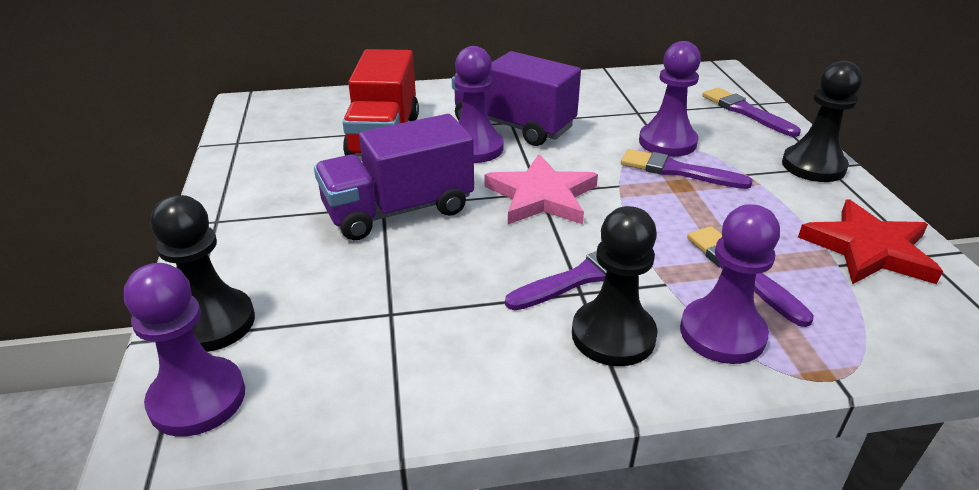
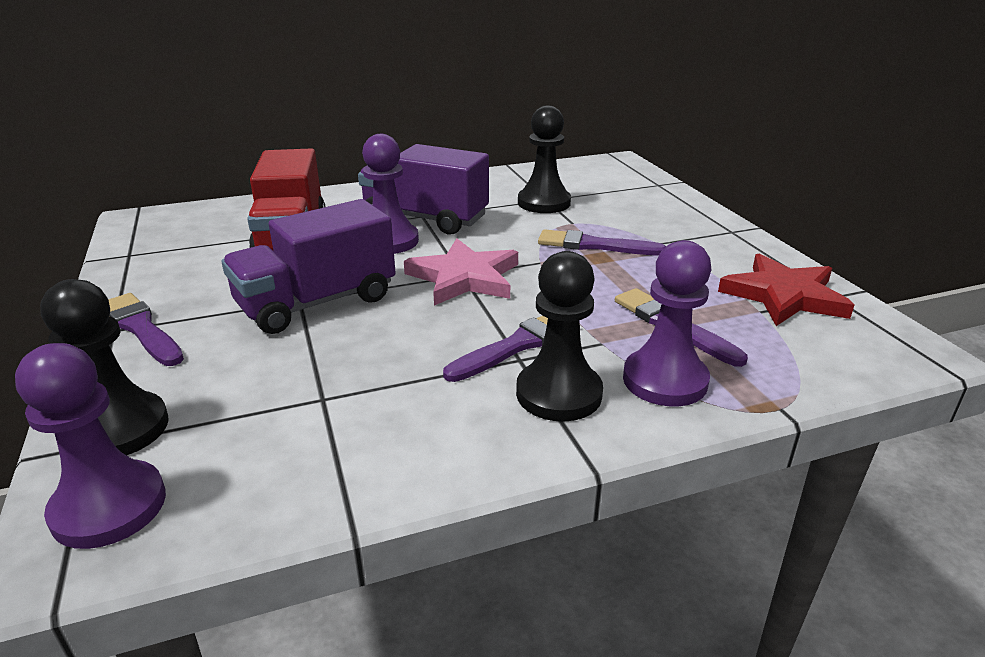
camera: 10 degrees left, 5 degrees down
(667, 142) = (579, 222): purple pawn -> none
(746, 112) = (648, 192): purple brush -> purple brush (141, 328)
(813, 166) = (719, 232): black pawn -> black pawn (544, 203)

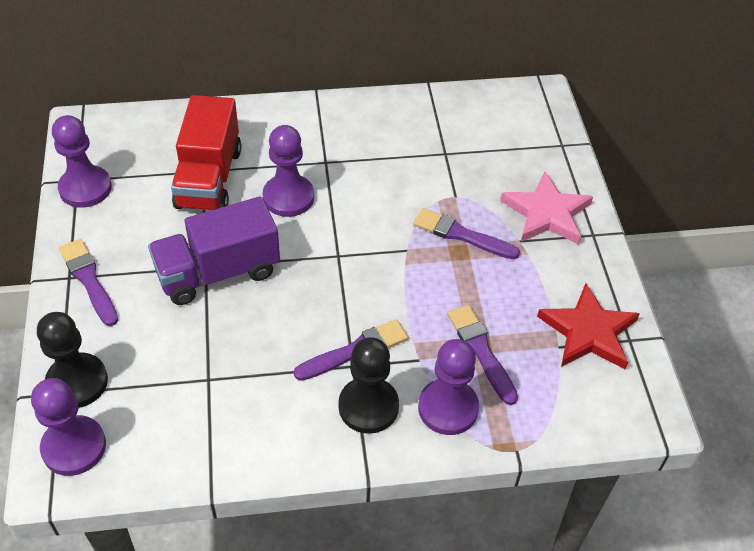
camera: 10 degrees right, 20 degrees up
(139, 259) = (85, 188): none -> purple pawn
(425, 218) = (327, 167): purple truck -> none
(464, 278) = (338, 261): pink star -> pink star (546, 213)
(544, 203) = (440, 159): black pawn -> none

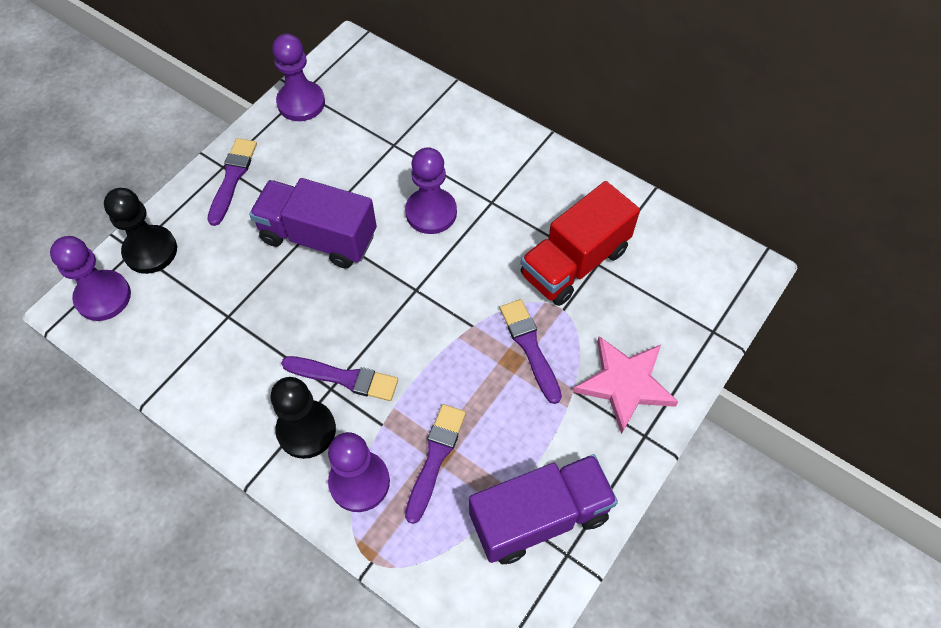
camera: 45 degrees right, 10 degrees up
(209, 178) = (391, 154): red truck -> red truck (574, 262)
(588, 332) = (539, 517): red star -> purple truck

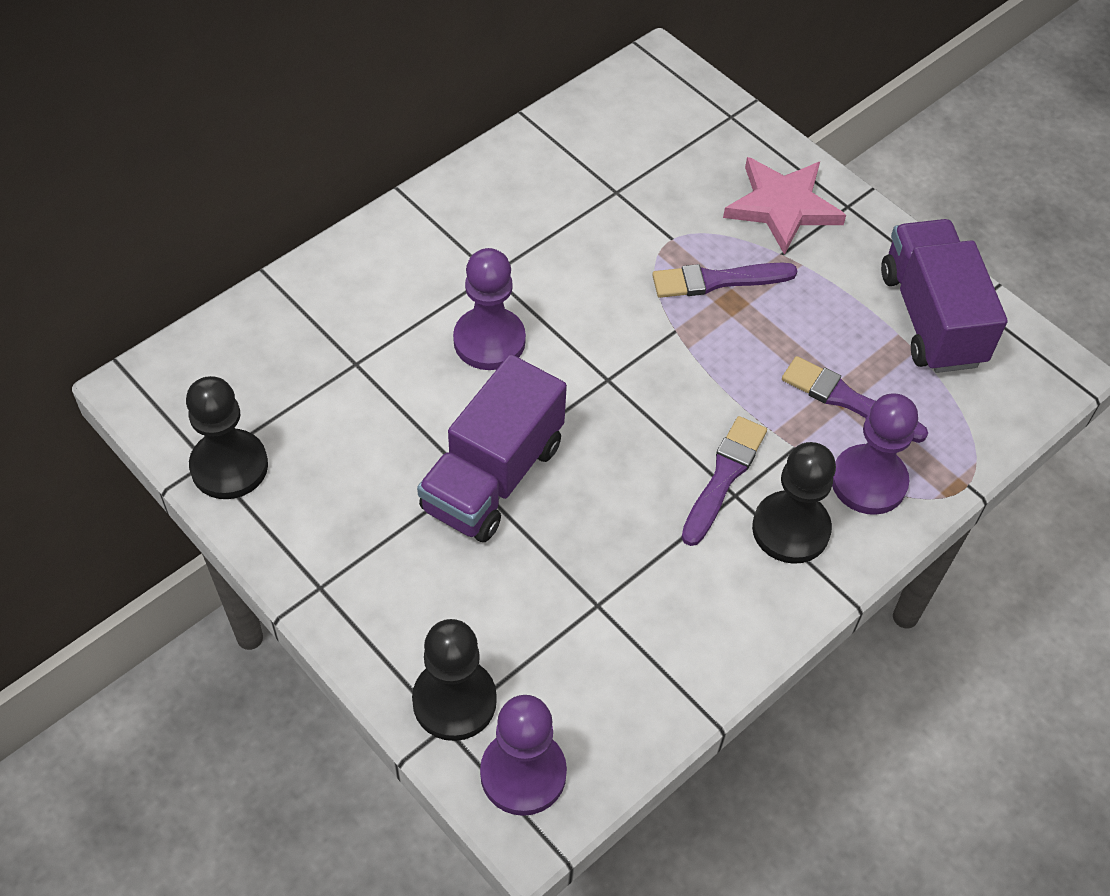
camera: 80 degrees left, 5 degrees down
(232, 178) = (348, 575): purple brush -> none
(301, 103) = (229, 466): purple pawn -> black pawn
(574, 262) = (609, 212): red truck -> none

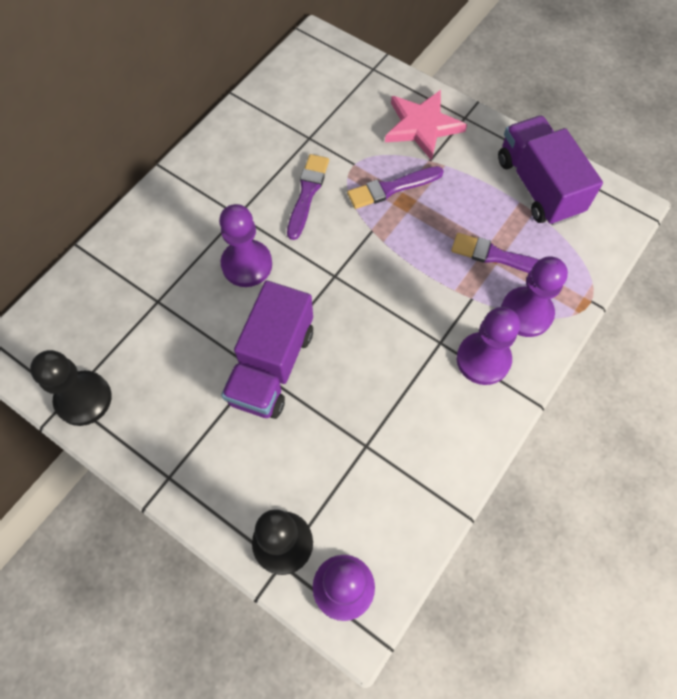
camera: 10 degrees left, 10 degrees up
(724, 477) = (429, 331): purple brush -> purple brush (307, 193)
(790, 529) = (483, 359): black pawn -> purple pawn

